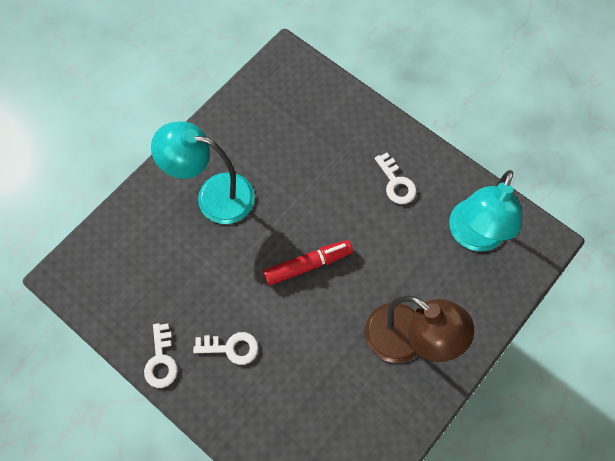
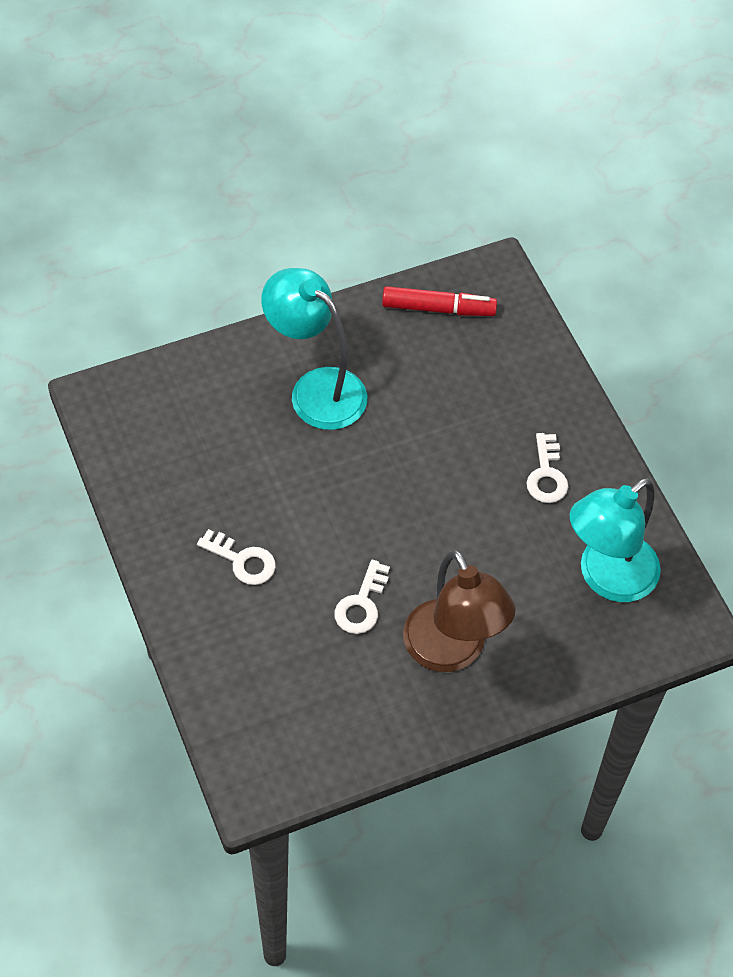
camera: 25 degrees right, 10 degrees down
(161, 360) = (156, 536): white key -> white key (361, 604)
(308, 265) = (384, 515): red marker -> red marker (438, 309)

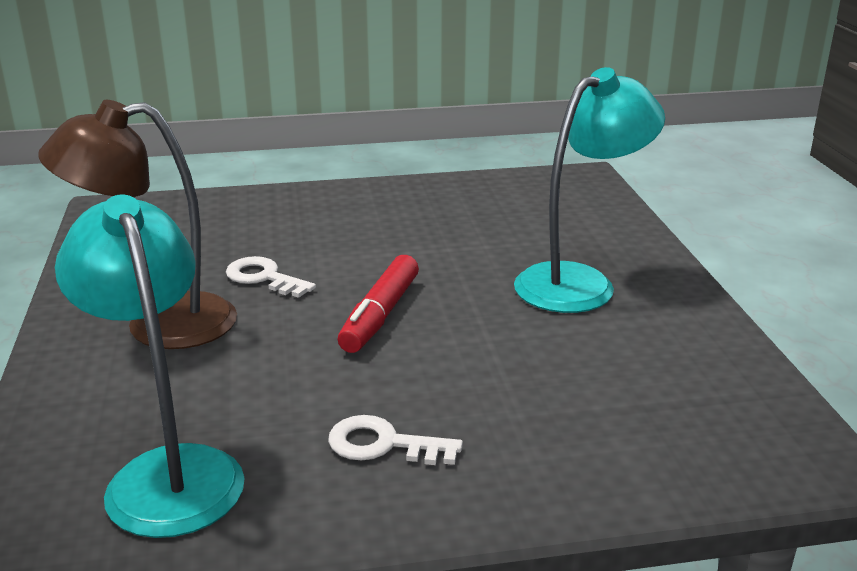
camera: 105 degrees right, 30 degrees down
(242, 561) = (359, 223): white key -> none
(438, 309) = (724, 389): red marker -> red marker (380, 315)

